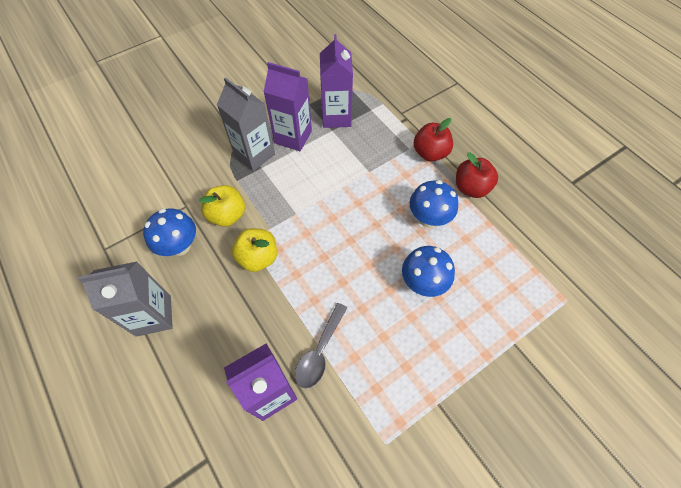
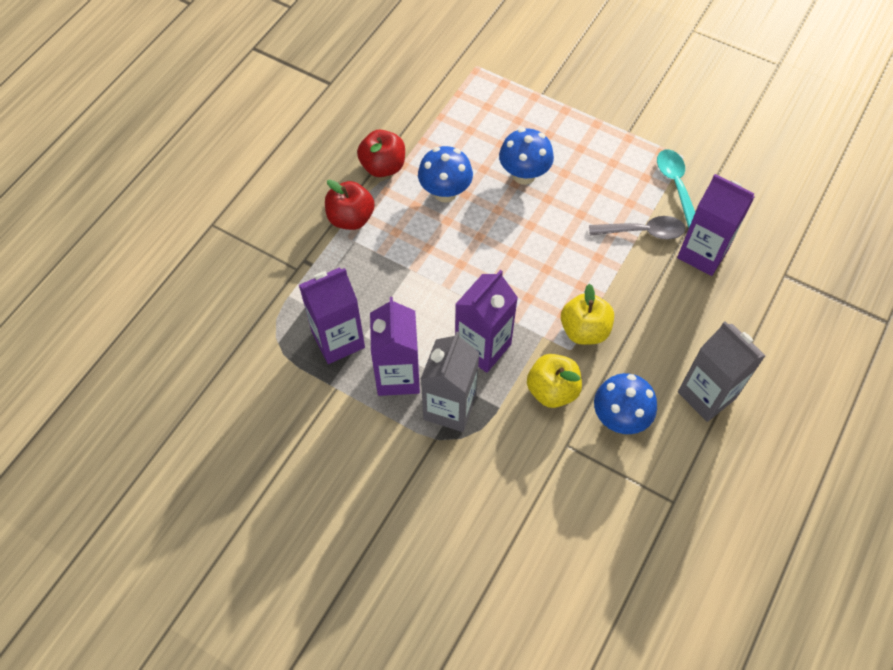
camera: 115 degrees left, 0 degrees up
(284, 189) = (483, 347): none -> purple carton
(355, 414) = (676, 184): none -> turquoise spoon

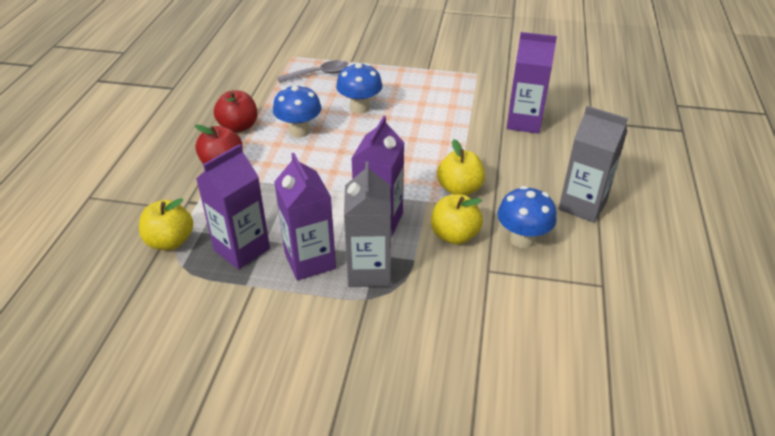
camera: 20 degrees left, 20 degrees down
(274, 308) = (170, 241): none -> yellow apple
(643, 232) = (471, 120): grey spoon -> grey spoon (319, 74)
(676, 184) = (480, 89): turquoise spoon -> none

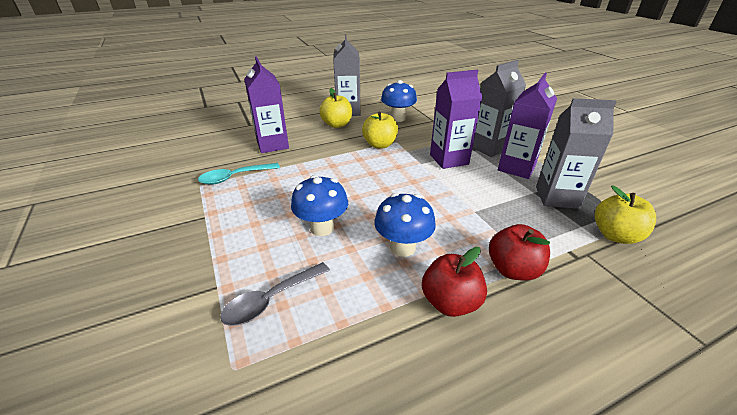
camera: 125 degrees left, 5 degrees down
(242, 249) = (557, 197): purple carton -> grey carton
(319, 74) = (271, 300): grey spoon -> grey spoon turned 75 degrees counterclockwise
(454, 235) = (422, 134): yellow apple -> yellow apple (337, 124)
(474, 90) = (234, 177): none -> turquoise spoon

